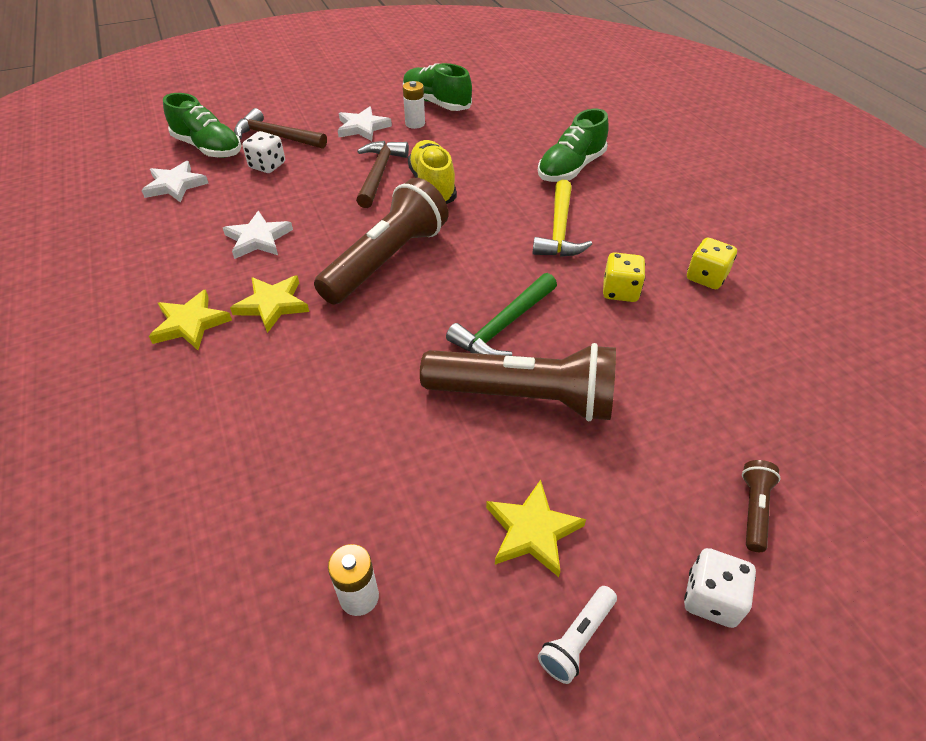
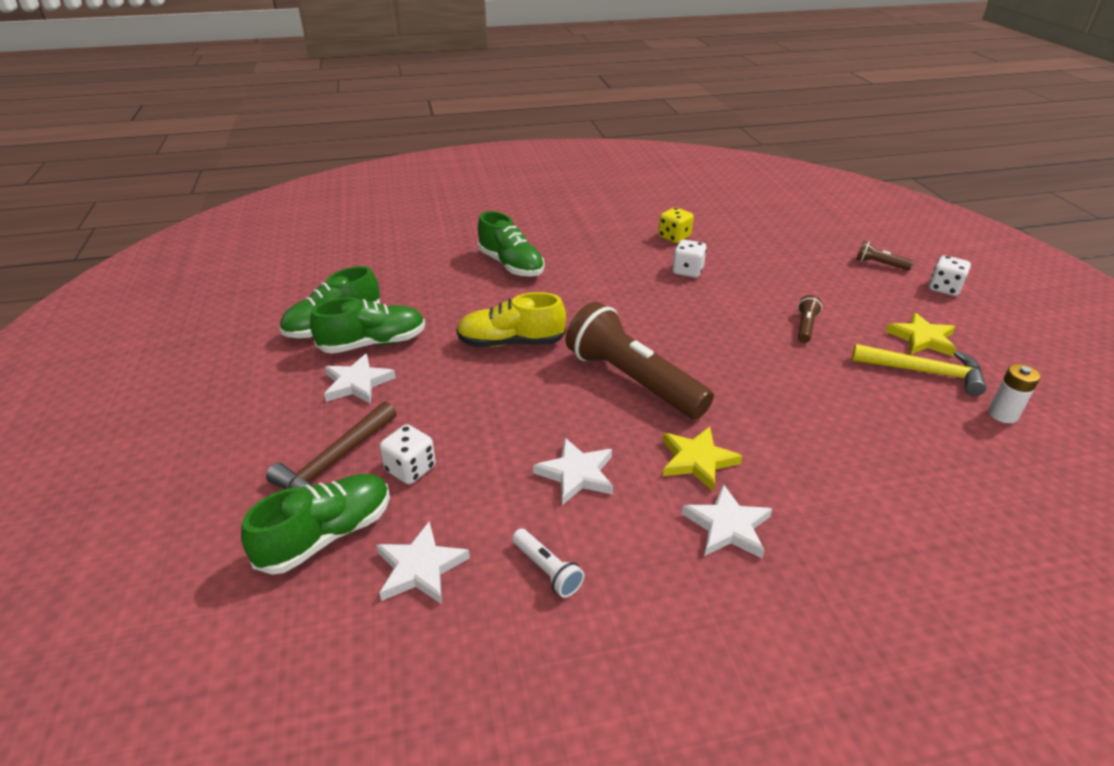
camera: 80 degrees left, 10 degrees down
(190, 323) = (727, 526): yellow star -> white star
(379, 174) = (472, 376): brown hammer -> none
(415, 124) = (373, 343): white battery -> green shoe
(504, 326) = (728, 326): green hammer -> none
(524, 397) = (805, 327): brown flashlight -> brown flashlight, size x0.42
(559, 230) = (604, 284): yellow hammer -> yellow hammer (923, 372)
(577, 639) = (990, 333): white flashlight -> white flashlight (547, 570)
(620, 291) = (687, 271): yellow dice -> white dice

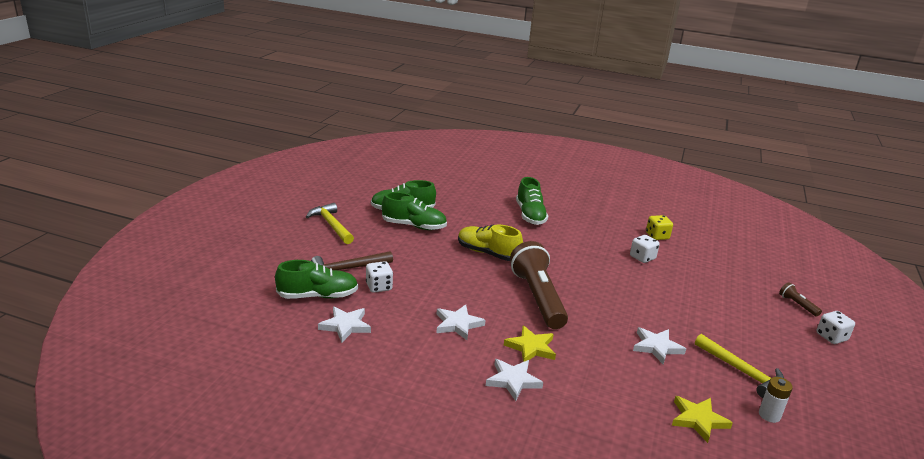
camera: 30 degrees right, 10 degrees down
(242, 396) = (331, 225): none -> yellow hammer
(357, 383) = (389, 241): white star -> white star (656, 347)
(547, 570) = (401, 354): white flashlight -> none
(805, 327) = (687, 316): brown flashlight -> none
(922, 339) = (768, 355): yellow star -> yellow star (698, 420)

